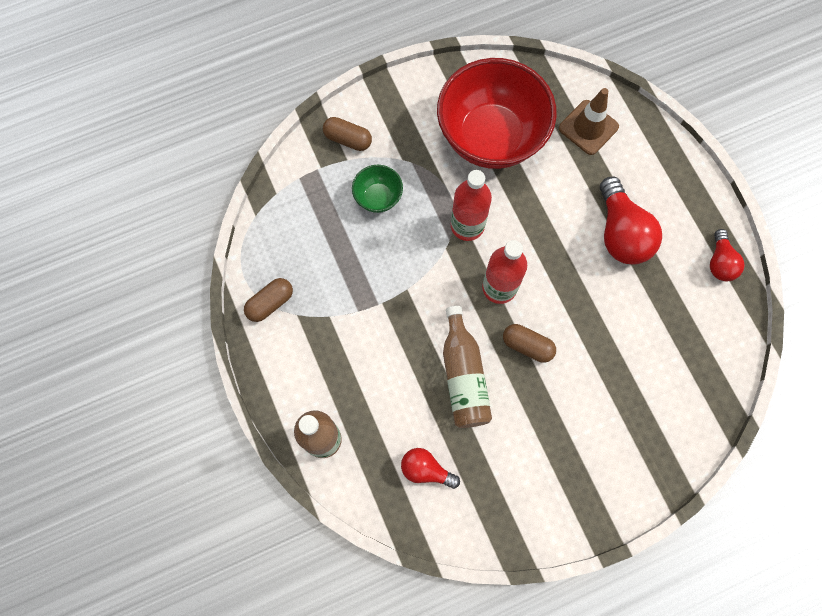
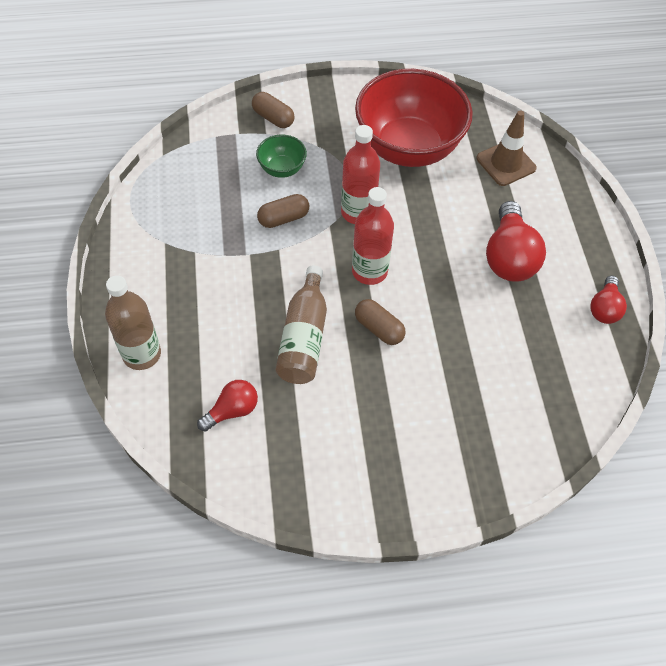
camera: 15 degrees right, 15 degrees down
(270, 303) = (144, 226): brown capsule -> brown capsule (283, 218)
(426, 470) = (232, 411): red light bulb -> red light bulb turned 105 degrees clockwise

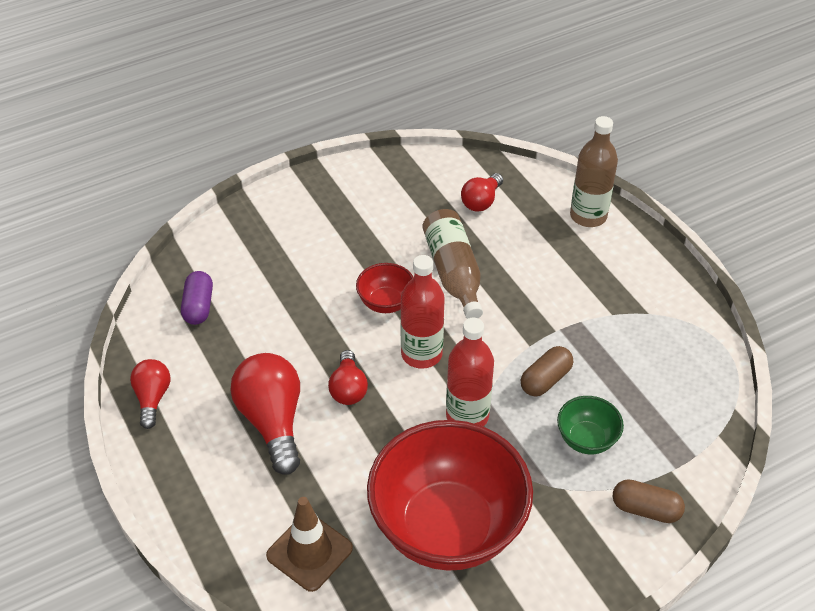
camera: 160 degrees right, 10 degrees down
(379, 328) = (386, 303): brown capsule -> red bowl
(440, 263) = (348, 388): none -> red light bulb
(552, 385) = (198, 306): none -> purple capsule

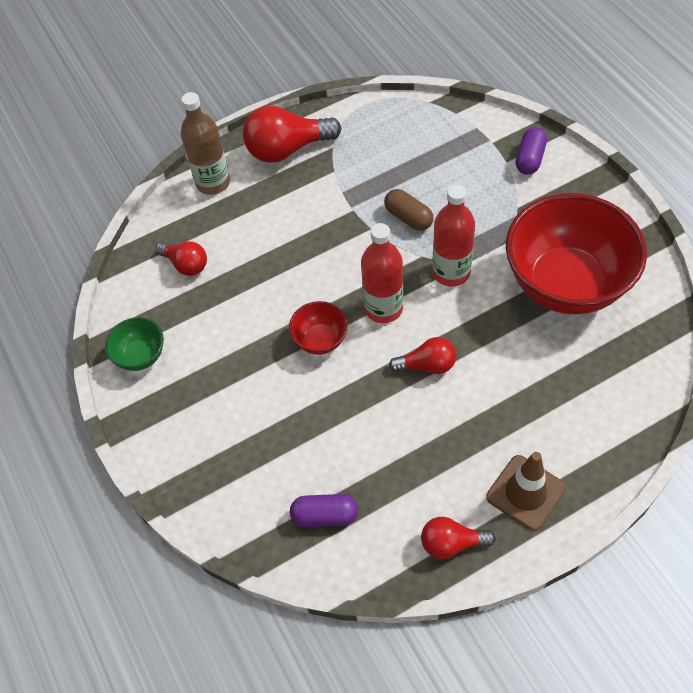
camera: 85 degrees left, 10 degrees up
(272, 421) = (471, 426): red light bulb -> red light bulb (287, 149)
(309, 552) = (606, 382): brown traffic cone -> brown traffic cone (525, 492)
(453, 273) = (282, 286): brown bottle -> none
(586, 439) = (468, 192): green bowl -> green bowl (141, 356)
(645, 509) = (529, 159): brown capsule -> purple capsule

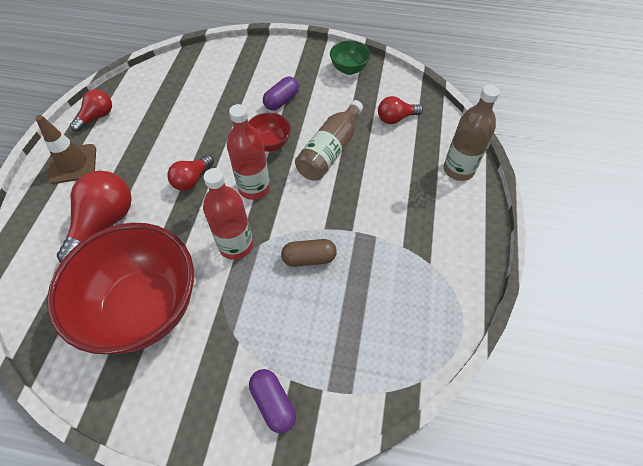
camera: 125 degrees right, 0 degrees up
(280, 285) = (330, 151): none -> brown bottle
(287, 149) = (454, 232): red light bulb -> red light bulb (104, 224)
(325, 515) = (174, 83): purple capsule -> purple capsule (281, 101)

